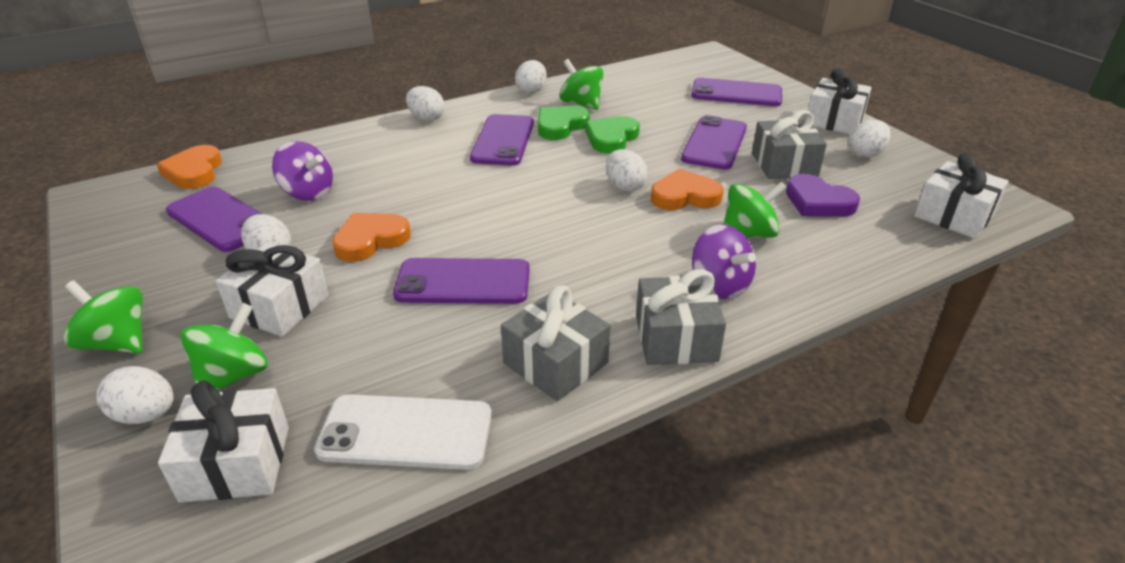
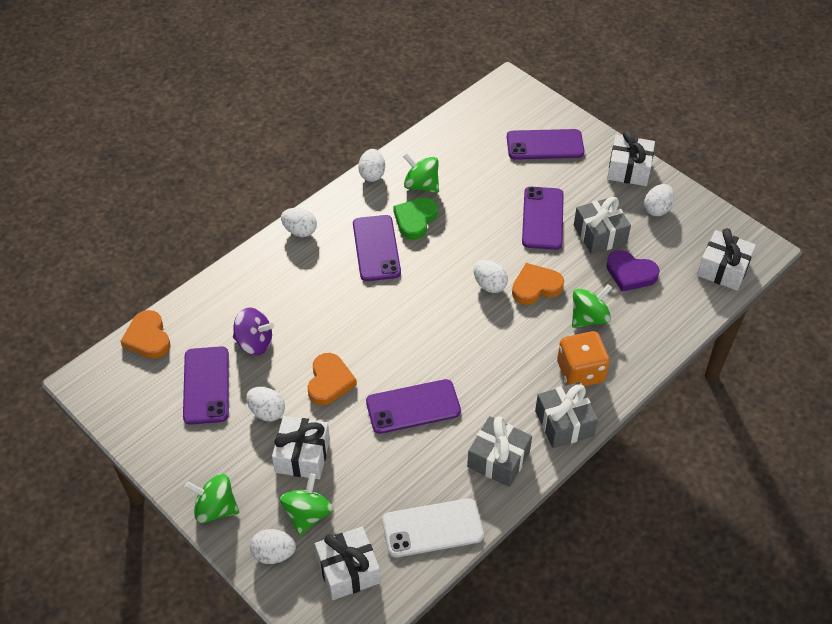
camera: 15 degrees left, 15 degrees up
(220, 219) = (206, 385): purple phone -> purple phone turned 60 degrees clockwise
(370, 240) = (329, 381): orange heart -> orange heart turned 150 degrees clockwise
(611, 138) = (461, 228): green heart -> none
(719, 285) = (580, 372): purple spinning top -> orange dice

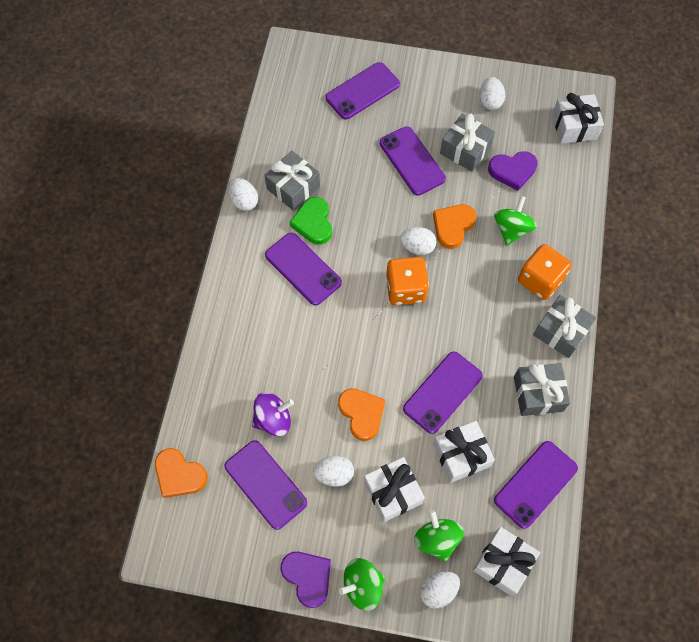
camera: 35 degrees left, 15 degrees up
(178, 473) = (307, 577): none -> purple heart
(300, 231) = (227, 292): white egg -> none
(421, 185) = (293, 187): green spinning top -> grey gift
(432, 528) = (535, 484): white phone -> purple phone
(450, 311) = (405, 289): none -> orange dice
(629, 169) = (443, 77): white gift -> white gift (461, 455)

